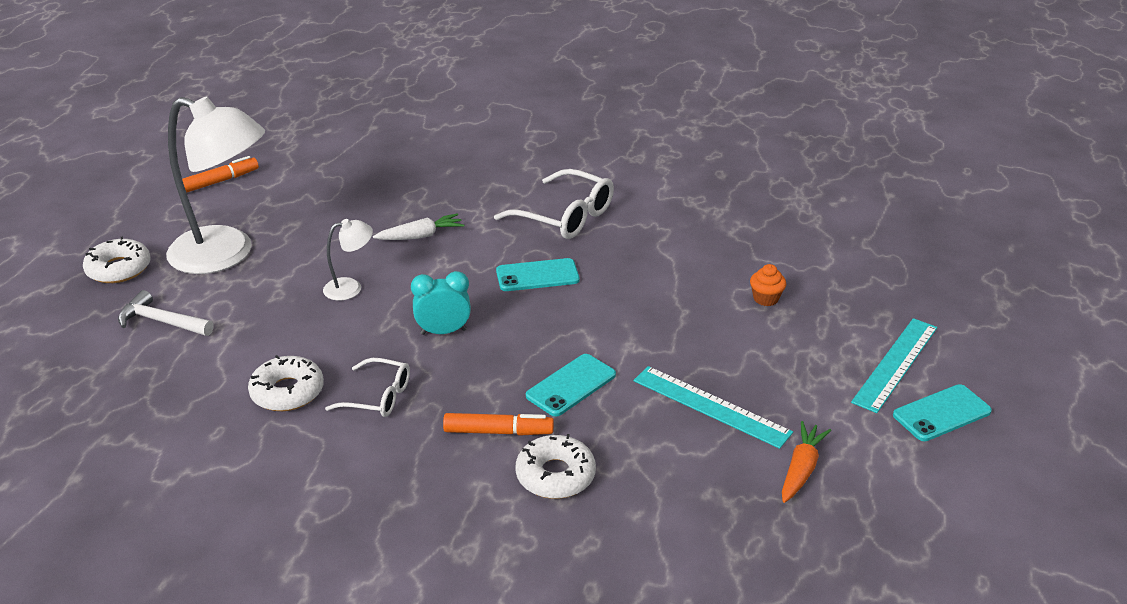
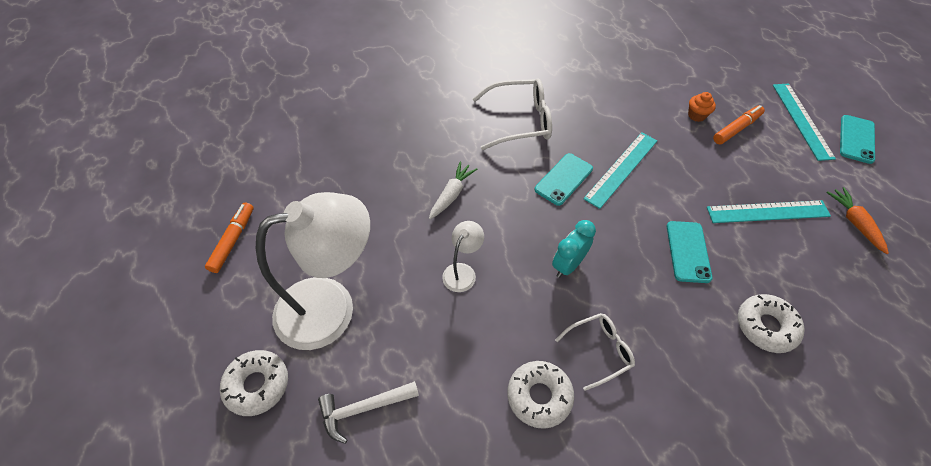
camera: 40 degrees left, 20 degrees up
(498, 431) = (698, 319): orange marker -> orange marker (736, 129)
(607, 297) = (621, 169): none -> turquoise ruler

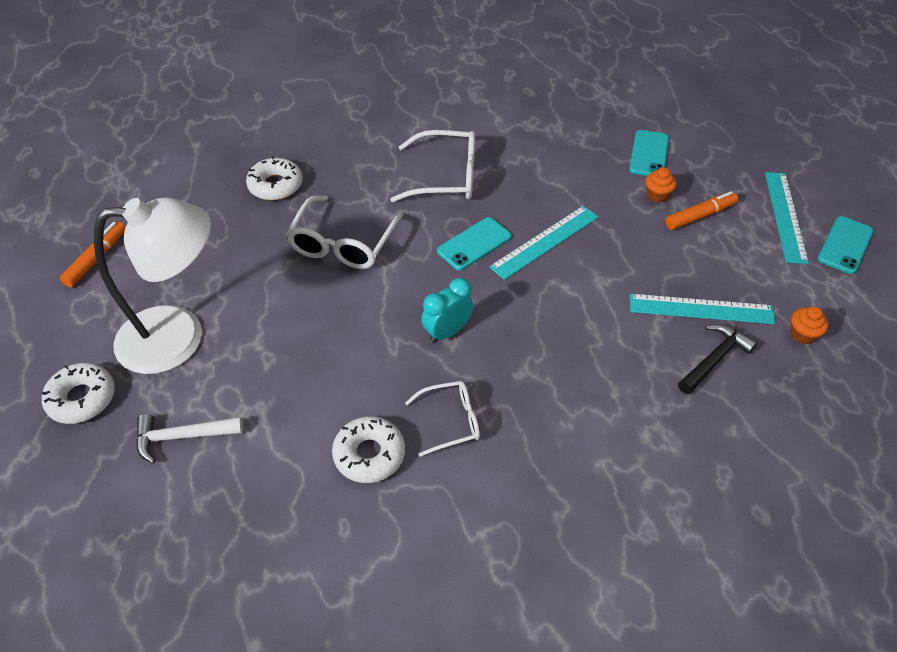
camera: 10 degrees right, 5 degrees down
(452, 194) = (343, 244): white carrot -> white glasses
(462, 271) = (328, 322): white lamp -> none
(688, 251) = (589, 337): turquoise phone -> turquoise phone (649, 154)
(766, 326) = (649, 426): white donut -> white donut (275, 185)
(795, 255) = (714, 359): none -> black hammer
(854, 223) = (802, 334): orange carrot -> orange cupcake

